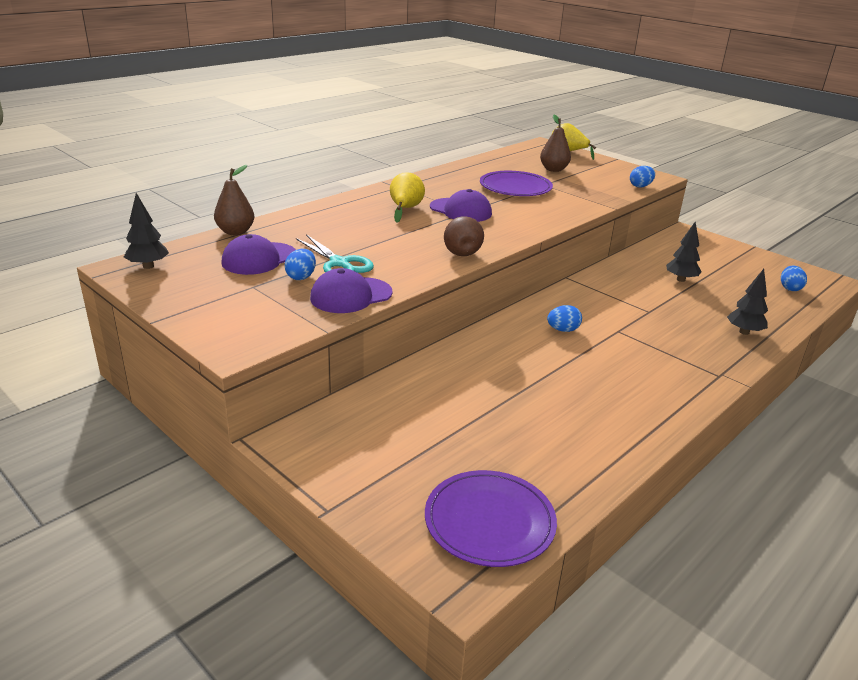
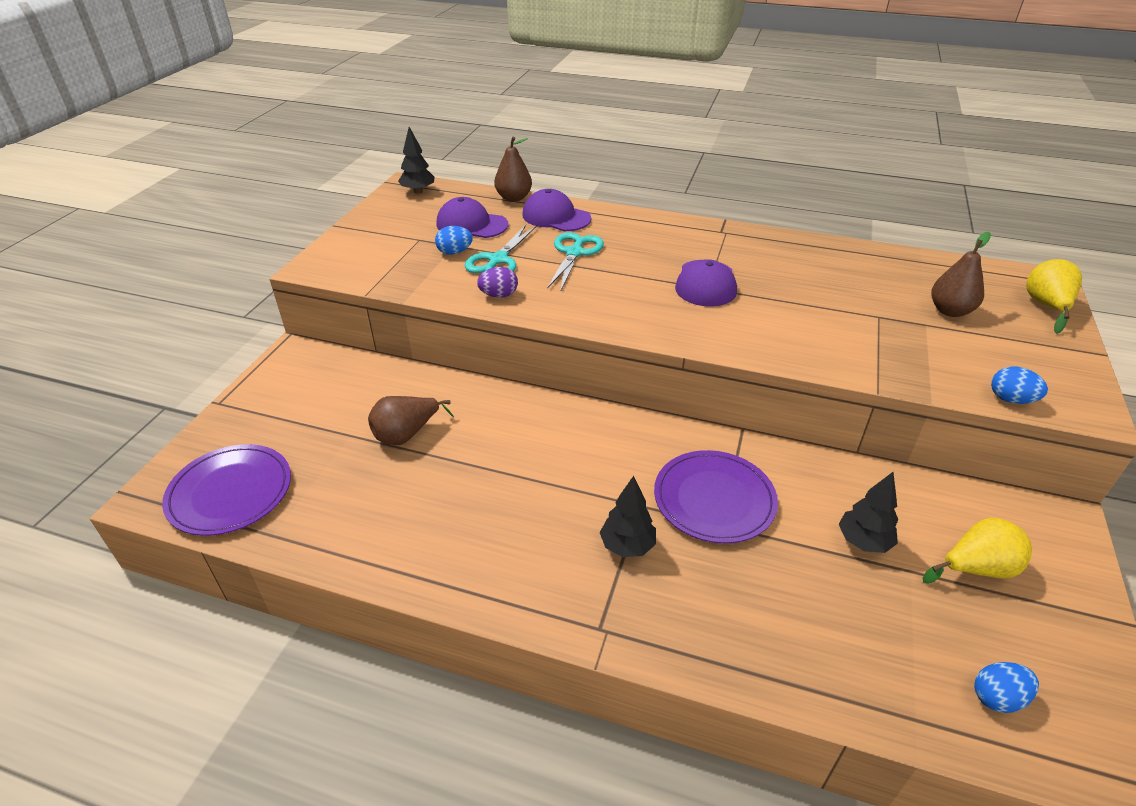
camera: 65 degrees right, 10 degrees up
(351, 295) = (438, 285): purple cap -> purple cap (556, 217)
(366, 235) = (574, 253): none -> turquoise scissors
(397, 276) = (499, 295): none -> purple egg
(405, 209) = (665, 253): yellow pear -> yellow pear (976, 569)
(461, 251) = (594, 313): brown pear -> brown pear (406, 434)
(515, 187) = (834, 299): purple plate -> purple plate (714, 499)
(563, 330) = (600, 457): blue egg -> none
(744, 332) = (757, 644): black tree -> black tree (627, 546)

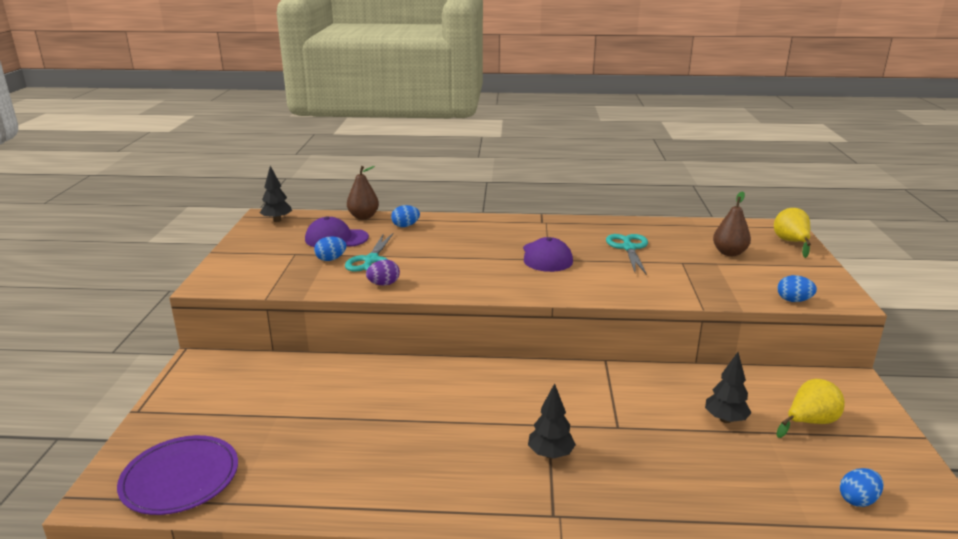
camera: 15 degrees left, 15 degrees down
(406, 434) = (328, 407): brown pear -> none
(556, 217) = (405, 226): purple cap -> blue egg
(574, 253) = (433, 248): turquoise scissors -> turquoise scissors (629, 248)
(714, 499) = (604, 411): purple plate -> none

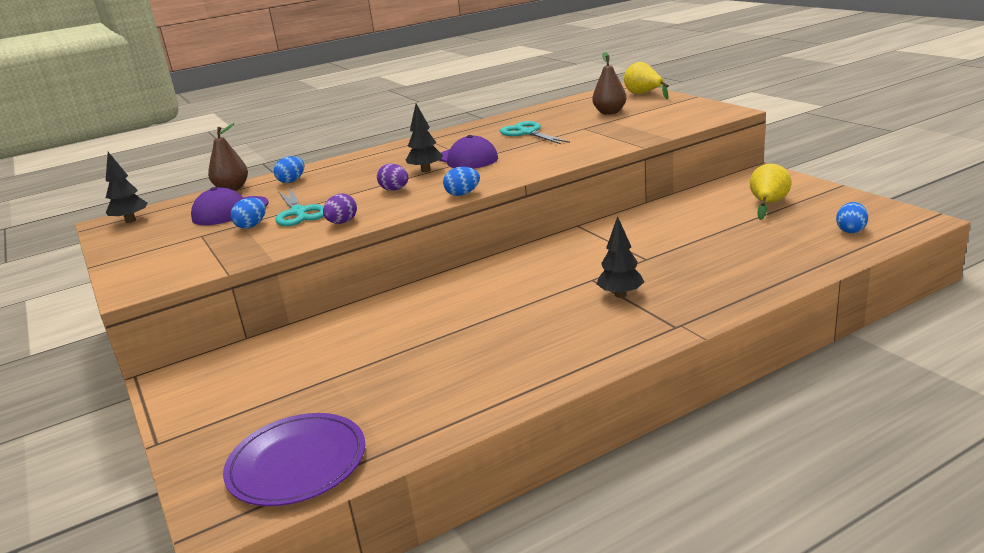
camera: 30 degrees left, 0 degrees up
(456, 267) = (395, 190): none -> purple egg
(725, 419) = (713, 224): black tree -> black tree (426, 170)
(793, 300) = (697, 123): blue egg -> blue egg (462, 194)

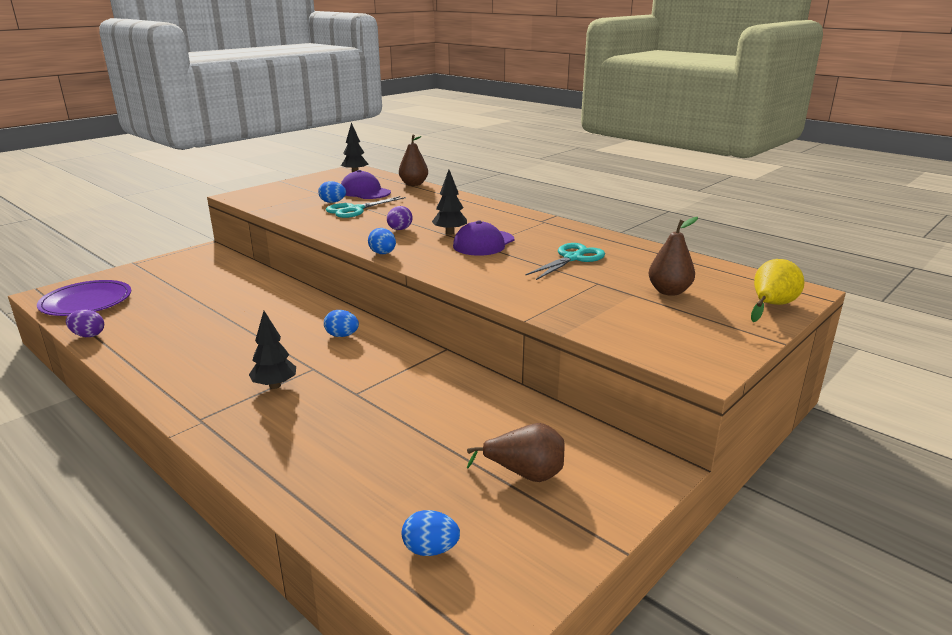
camera: 70 degrees right, 0 degrees up
(292, 181) = (428, 196): blue egg -> blue egg (342, 335)
(342, 222) = (328, 225): purple egg -> purple egg (88, 335)
(768, 204) = (525, 474): yellow pear -> brown pear

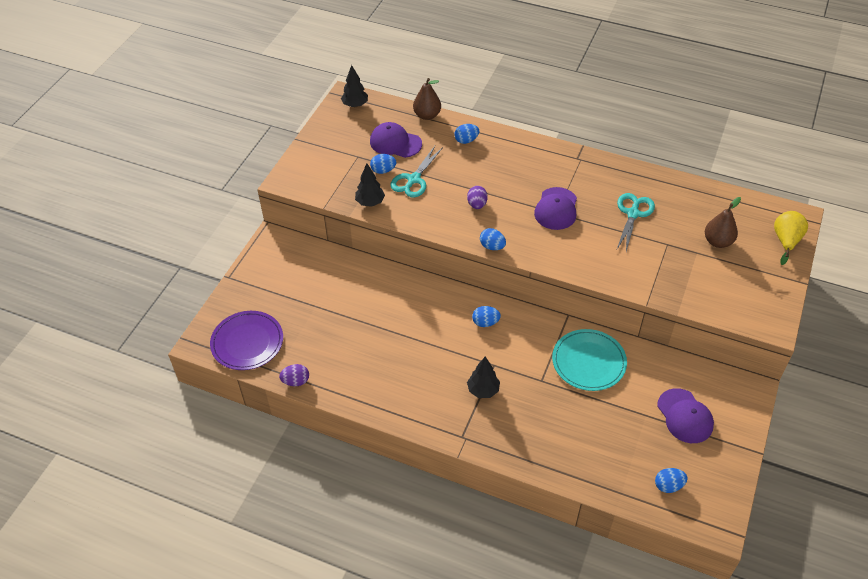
camera: 20 degrees left, 25 degrees up
(434, 391) = (588, 362): none -> turquoise plate
(435, 199) = (466, 140): none -> blue egg
(450, 233) = (520, 199): black tree -> black tree (370, 202)
(525, 474) = (685, 416): brown pear -> purple cap

